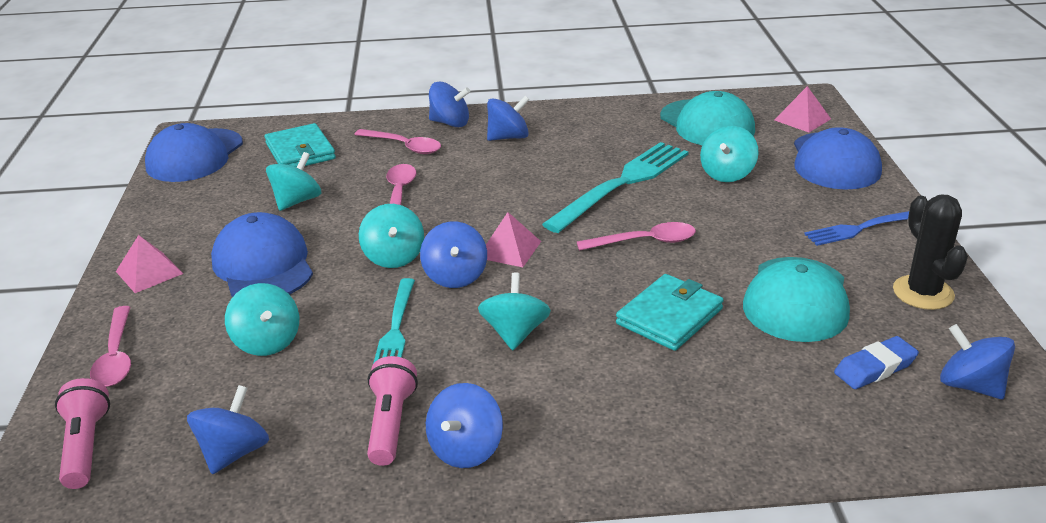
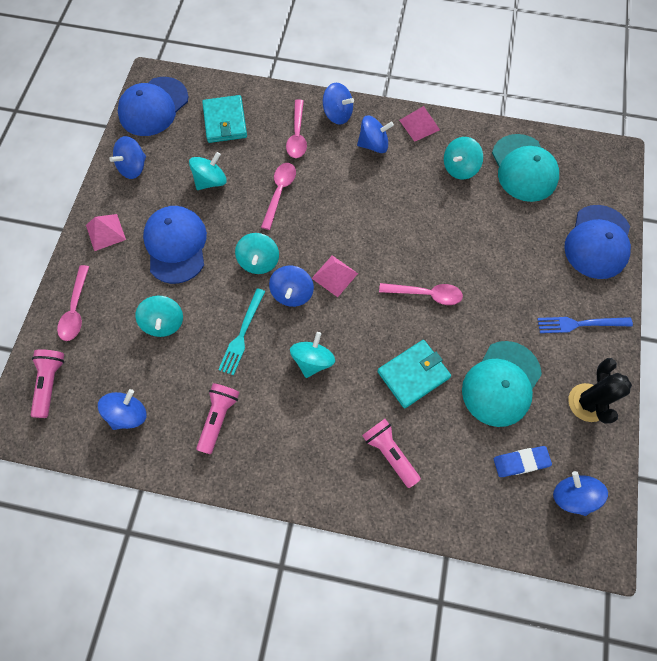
camera: 15 degrees right, 35 degrees up
(404, 146) = (297, 135): pink spoon -> pink spoon turned 45 degrees clockwise
(466, 449) = (254, 452): blue spinning top -> blue spinning top (133, 167)
(622, 184) = (434, 225): turquoise fork -> none
(679, 402) = (389, 453): none -> pink flashlight
(727, 174) = (513, 234): turquoise spinning top -> turquoise spinning top (459, 168)
(802, 119) = (598, 182): pink pyramid -> pink pyramid (419, 125)

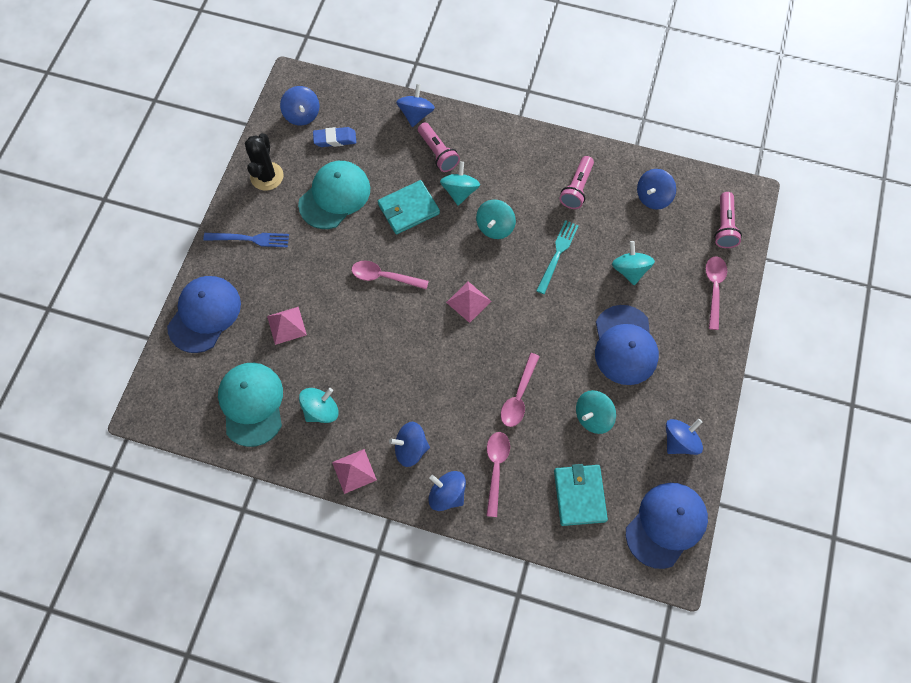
camera: 175 degrees left, 0 degrees up
(105, 232) = (698, 366): pink pyramid -> pink pyramid (286, 325)
(259, 261) = (541, 322): turquoise spinning top -> turquoise spinning top (460, 191)
(292, 293) = (510, 288): blue spinning top -> blue spinning top (416, 114)

